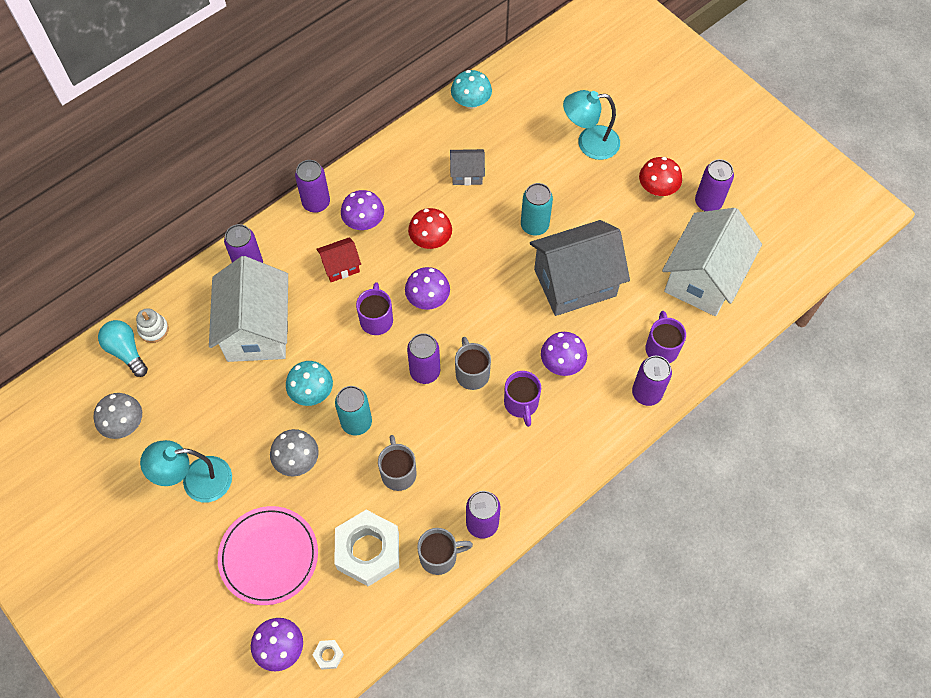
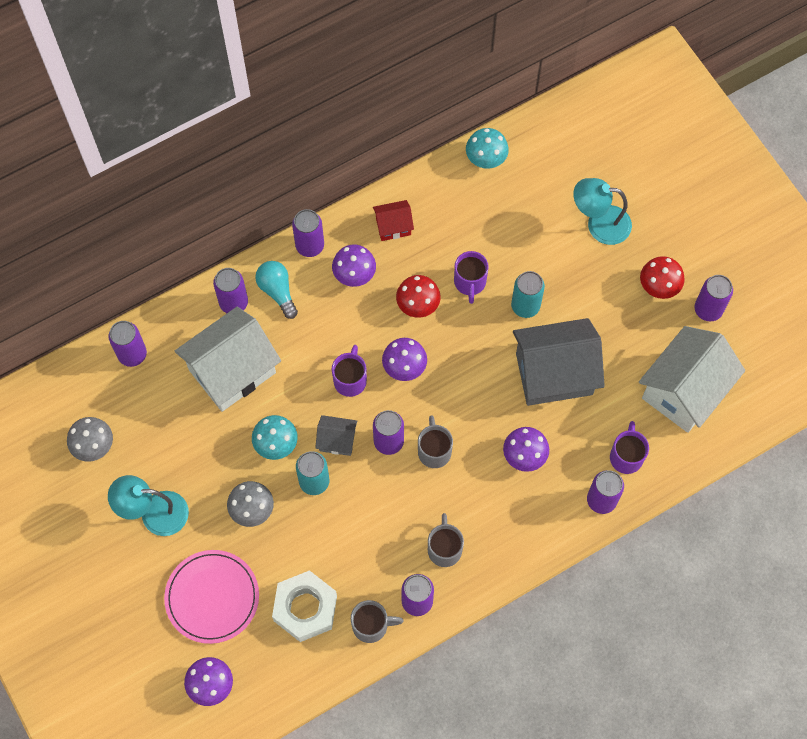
camera: 10 degrees right, 5 degrees up
(126, 351) = (103, 372): turquoise light bulb -> turquoise light bulb (277, 291)
(153, 329) = (132, 354): white stacking toy -> purple can
(257, 330) = (232, 371): white house -> white house turned 45 degrees clockwise
(328, 655) = (254, 699): white nut -> none
(340, 266) = (324, 318): red house -> red house (393, 226)
(398, 472) = (346, 538): grey mug -> grey mug (444, 549)
(467, 174) = (467, 238): grey house -> grey house (337, 440)
(521, 404) = (476, 490): purple mug -> purple mug (470, 282)

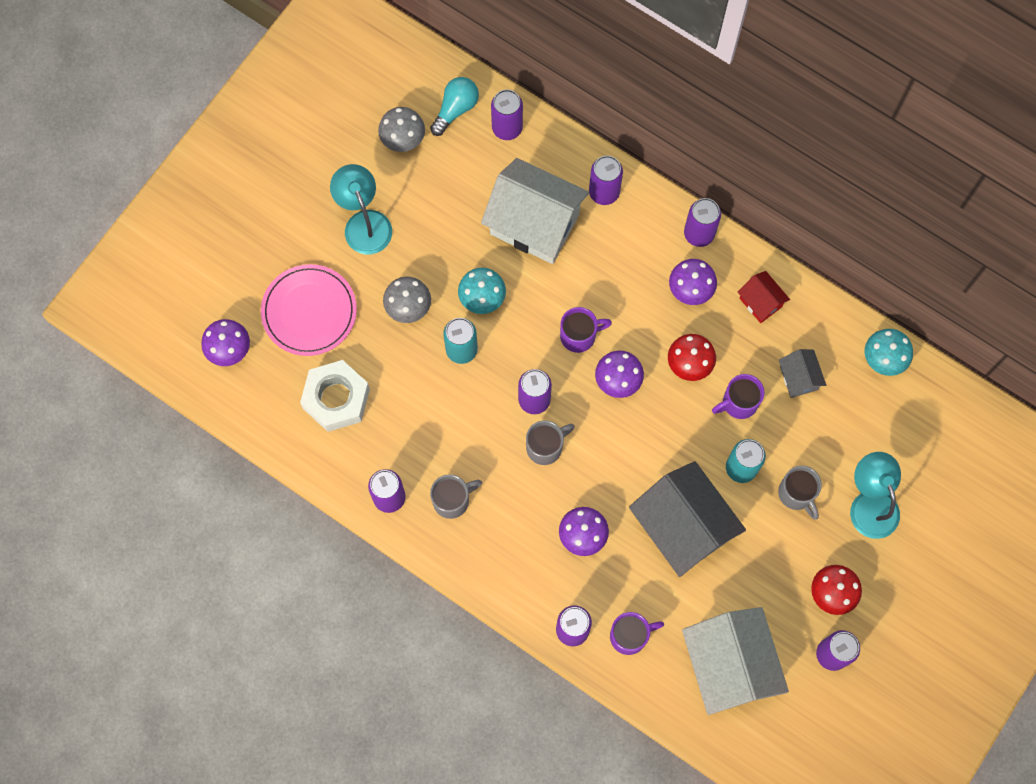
camera: 65 degrees right, 5 degrees up
(277, 291) = (636, 226): turquoise light bulb -> turquoise light bulb (455, 109)
(337, 440) = (512, 352): grey house -> grey house (798, 378)
(371, 625) = (347, 466): grey mug -> grey mug (797, 494)
(684, 391) = (729, 666): white house -> white house turned 60 degrees clockwise

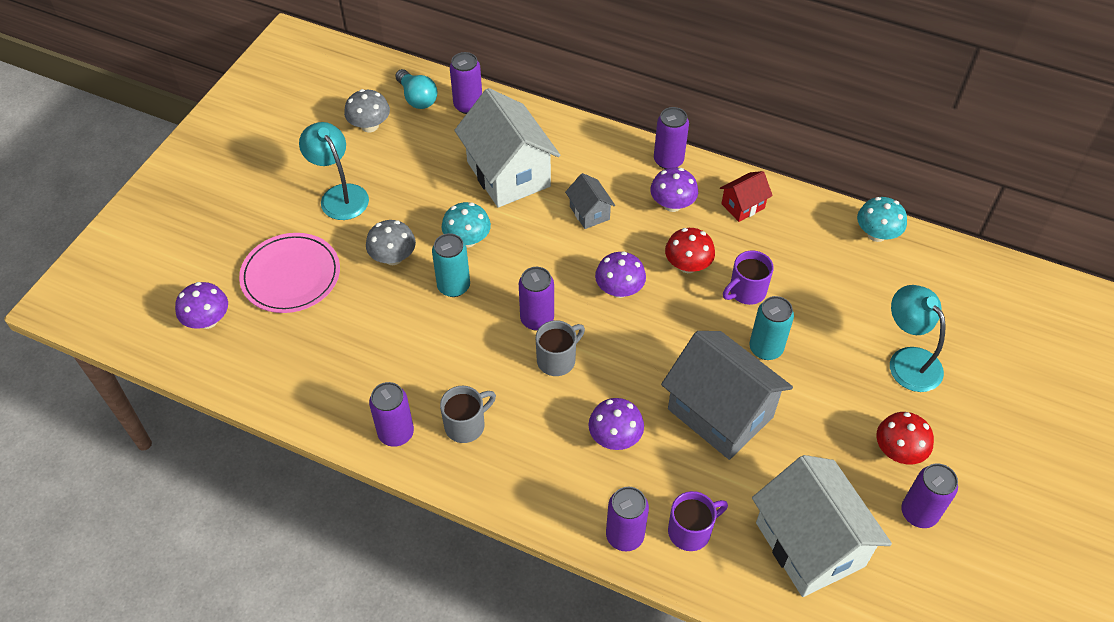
camera: 10 degrees left, 20 degrees down
(336, 399) = (327, 349): white nut -> none
(455, 109) = (417, 98): turquoise light bulb -> turquoise light bulb turned 120 degrees clockwise
(534, 224) = (508, 174): white house -> white house turned 45 degrees clockwise
(579, 335) = (571, 257): purple mug -> none
(604, 192) = (570, 141): purple can -> none
(760, 302) = (743, 206): red house -> red house turned 75 degrees counterclockwise
(797, 494) = (830, 363): grey mug -> none
(798, 378) = (799, 262): grey house -> grey house (589, 213)

